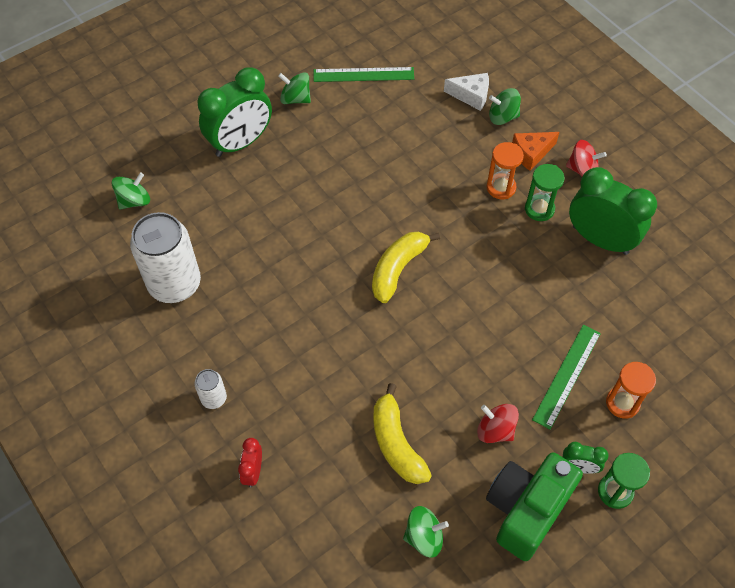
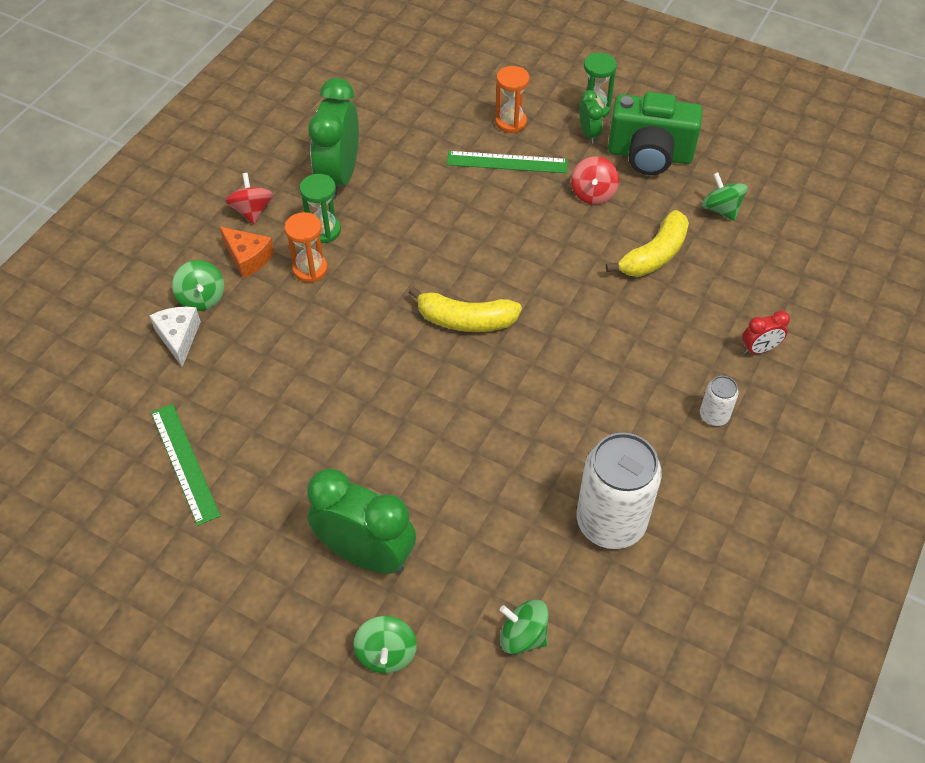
camera: 115 degrees left, 5 degrees down
(295, 98) = (260, 524): green spinning top -> green spinning top (386, 653)

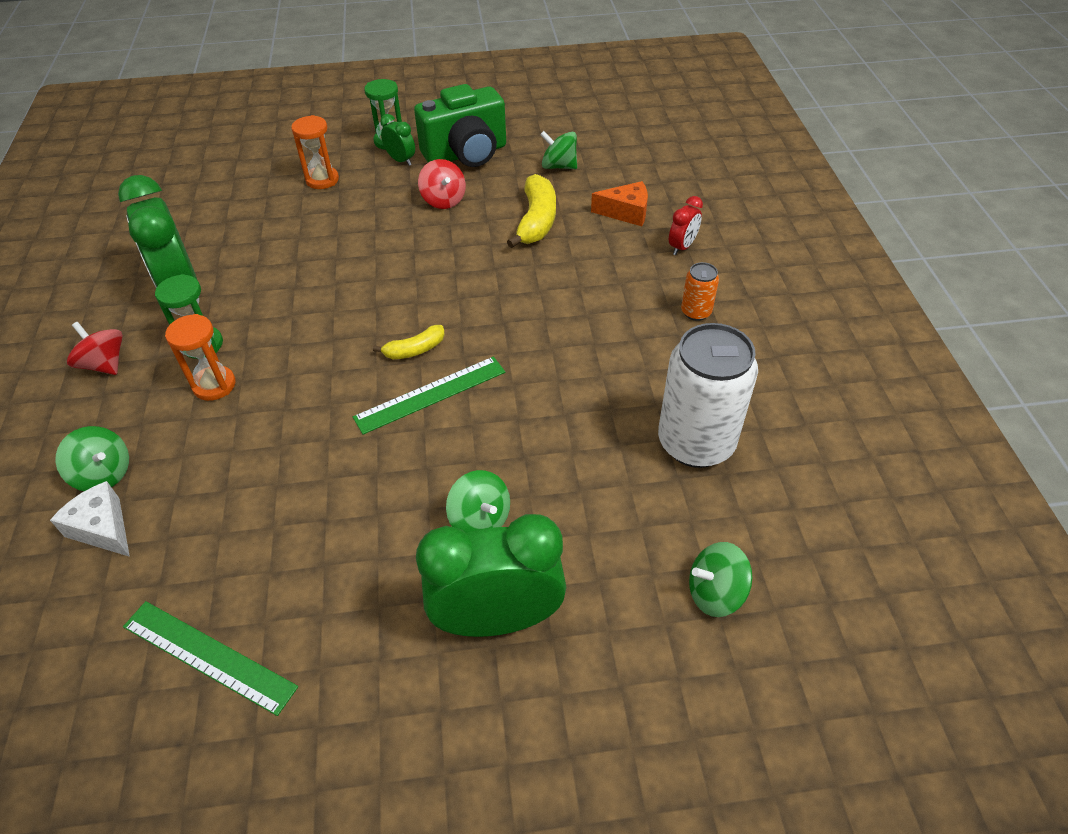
camera: 35 degrees left, 5 degrees down
(248, 258) = (132, 409): orange cheese -> orange cheese (626, 212)
(386, 653) = (603, 705): green spinning top -> green spinning top (480, 519)
(465, 320) = (414, 350): yellow banana -> yellow banana, size x0.58
(507, 162) = (345, 210): green ruler -> green ruler (431, 395)
(714, 416) = (696, 312): white can -> orange can

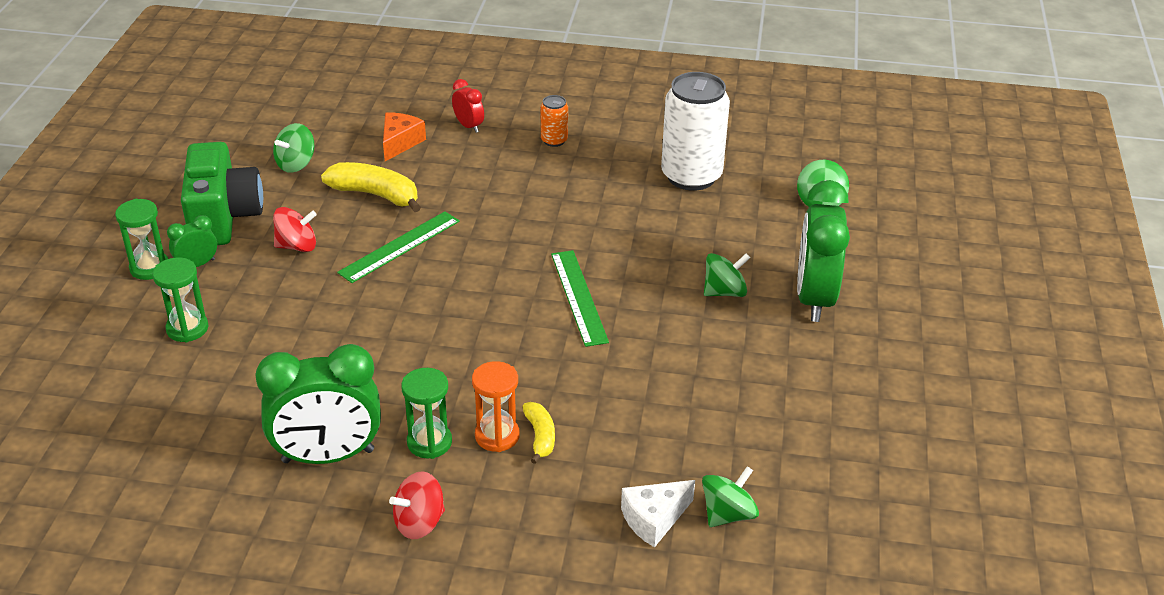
camera: 75 degrees left, 10 degrees down
(104, 474) = (585, 520): green spinning top -> green spinning top (728, 514)
(209, 656) = (807, 451): green ruler -> green ruler (399, 246)
(322, 180) = (187, 328): orange hourglass -> green hourglass
(414, 350) = (517, 298): yellow banana -> yellow banana (540, 436)

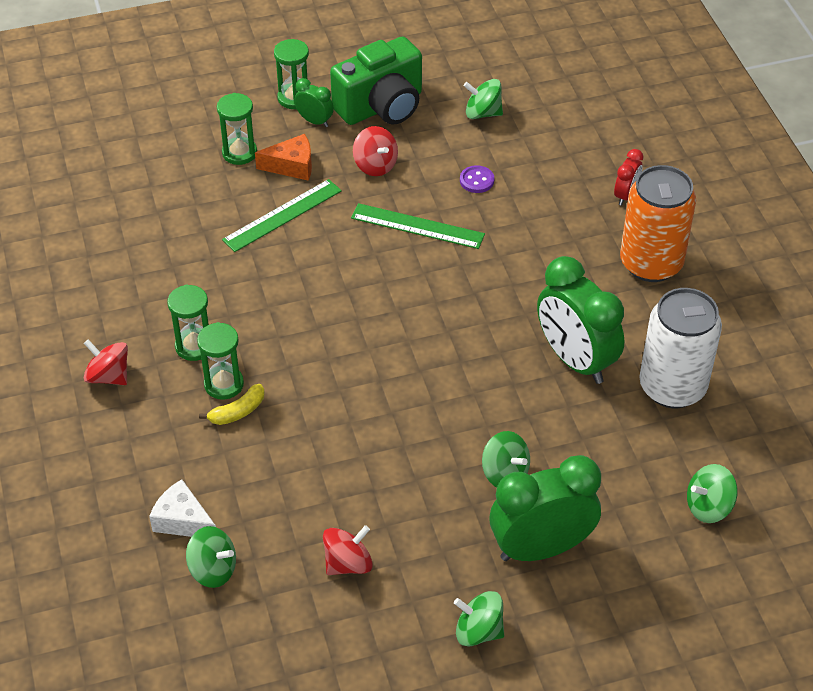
camera: 65 degrees right, 10 degrees up
(328, 456) = (149, 294): green clock -> green clock (575, 360)
(376, 195) = (476, 180): yellow banana -> purple button
(400, 143) = (563, 162): orange cheese -> orange cheese (292, 166)
(497, 436) = (224, 384): orange hourglass -> green hourglass
(554, 140) = (651, 263): orange can -> orange can, size x2.19
(579, 297) = (428, 370): green ruler -> green ruler (282, 215)
(770, 418) = (348, 563): none -> red spinning top
(882, 362) = (478, 631): none -> green spinning top

